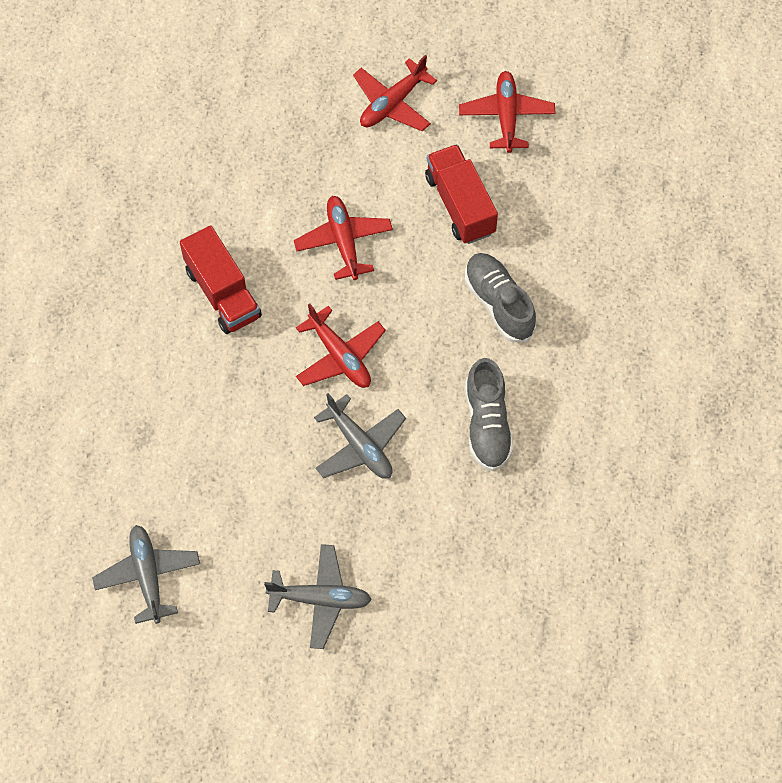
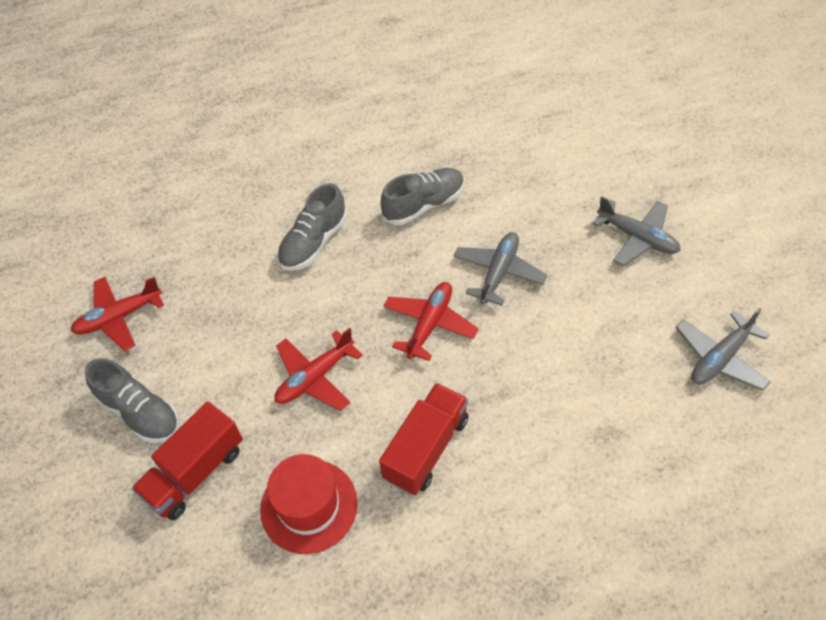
camera: 115 degrees left, 10 degrees down
(230, 190) = (309, 506): none -> red hat
(320, 599) = (637, 238): grey plane -> grey plane turned 150 degrees clockwise
(392, 103) = (140, 412): red plane -> grey shoe
(460, 205) = (231, 309): red truck -> red truck (195, 472)

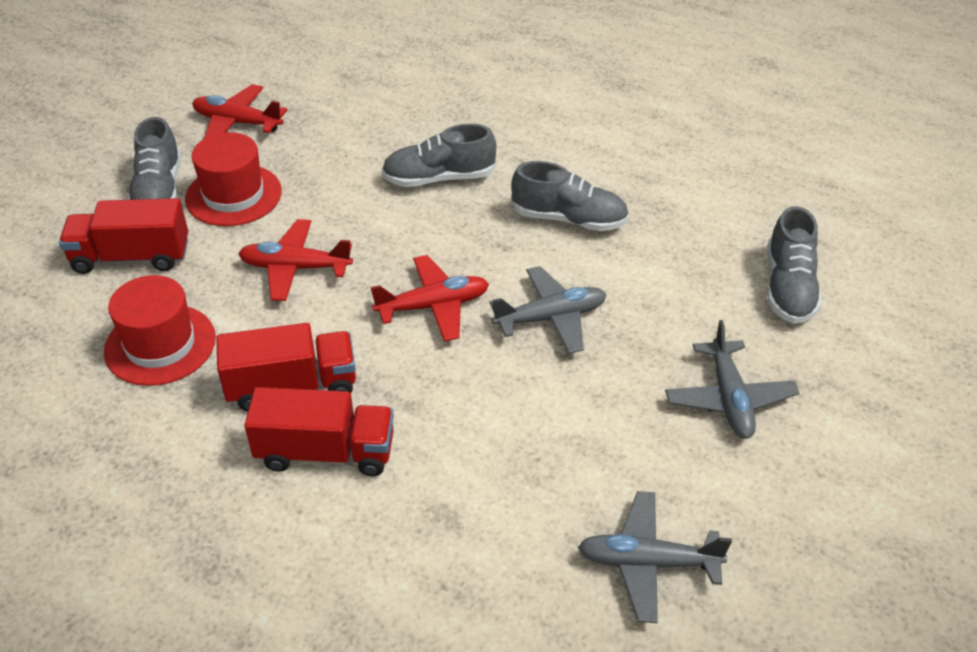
camera: 45 degrees right, 10 degrees down
(198, 368) = (233, 195): none -> red hat
(502, 465) = (325, 452): none -> red truck
(581, 151) = (789, 287): none -> grey shoe

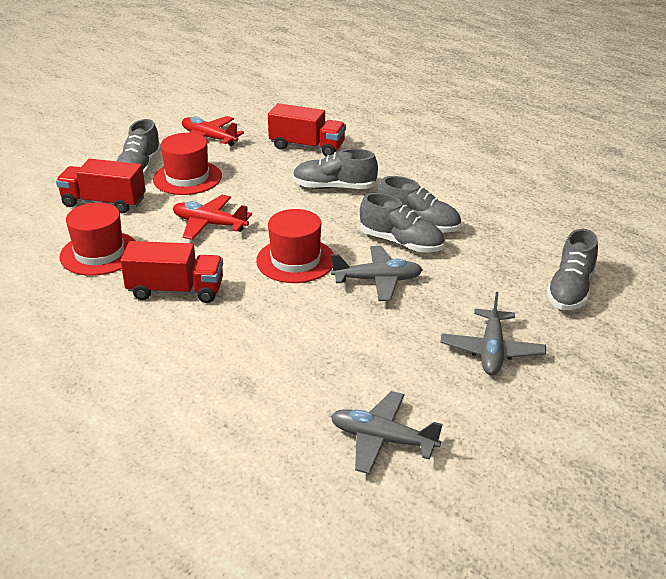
camera: 15 degrees right, 10 degrees down
(325, 452) = (181, 332): red truck -> red truck (307, 147)
(433, 306) = (295, 260): red plane -> red hat
(558, 252) = (401, 243): none -> grey shoe

